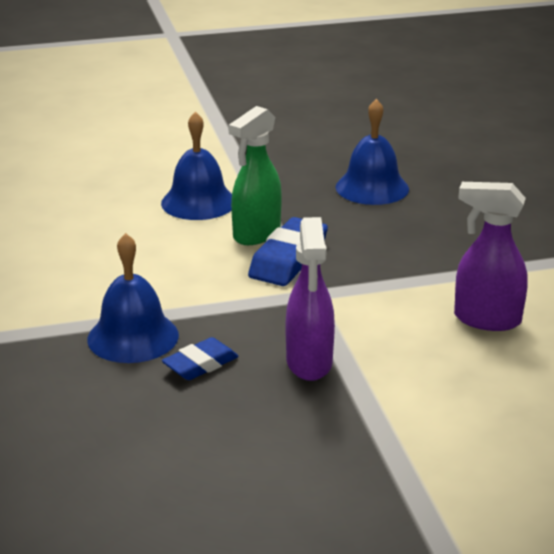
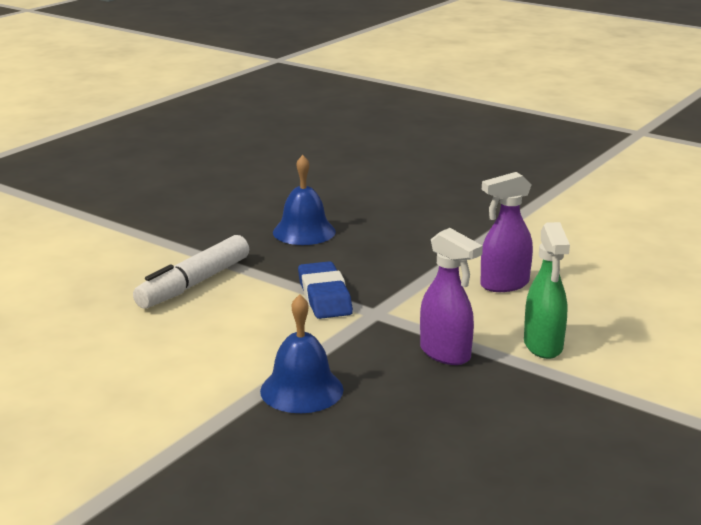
camera: 40 degrees left, 5 degrees down
(198, 202) = (193, 284): blue bell -> white marker
(200, 365) = (379, 386): blue eraser -> none
(256, 234) = (274, 289): green spray bottle -> green spray bottle (543, 346)

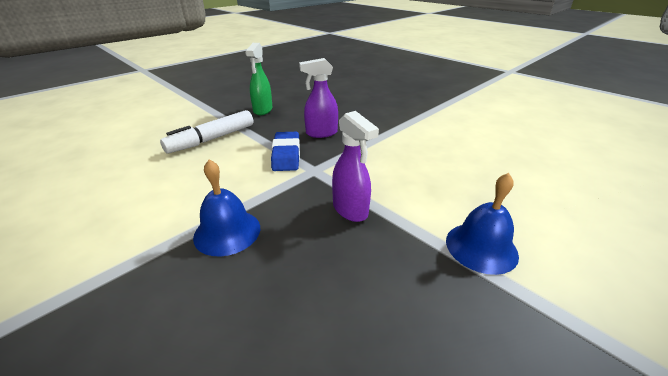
camera: 10 degrees right, 10 degrees up
(304, 231) = (297, 112): blue bell -> blue bell (481, 247)
(504, 284) = (410, 157): purple spray bottle -> purple spray bottle (321, 133)
(543, 346) = (428, 211): green spray bottle -> green spray bottle (262, 110)

